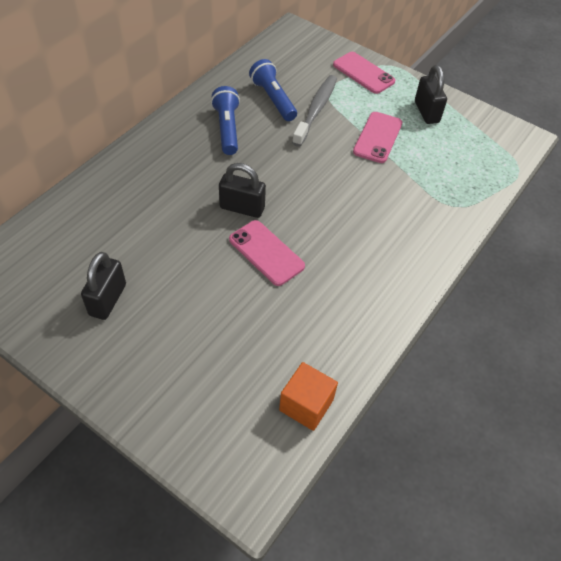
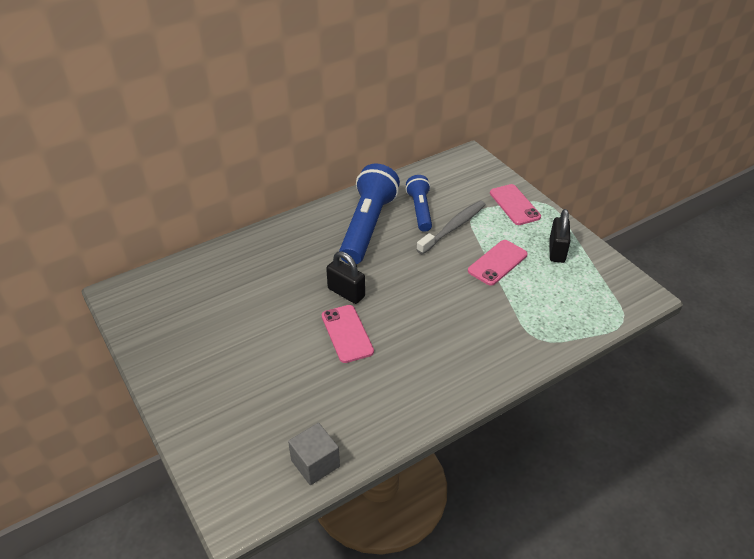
camera: 25 degrees right, 10 degrees down
(108, 300) = (204, 335): black padlock -> none
(227, 129) = (367, 226): blue flashlight -> blue flashlight, size x1.73
(306, 405) = (315, 463): orange cube -> grey cube

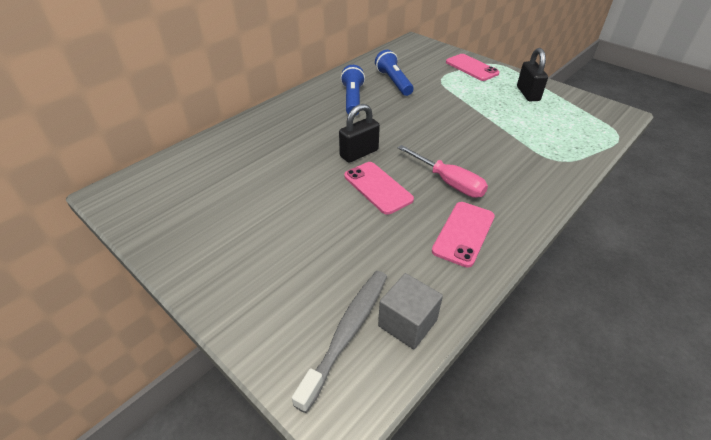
camera: 15 degrees left, 0 degrees up
(346, 292) = (359, 153): black padlock -> black padlock turned 60 degrees counterclockwise
(367, 226) = (352, 99): blue flashlight -> blue flashlight, size x0.58
(416, 341) = (449, 182): none -> pink screwdriver
(453, 227) = (430, 89): grey toothbrush -> grey toothbrush (347, 332)
(497, 263) = (484, 109): pink phone -> pink phone (463, 233)

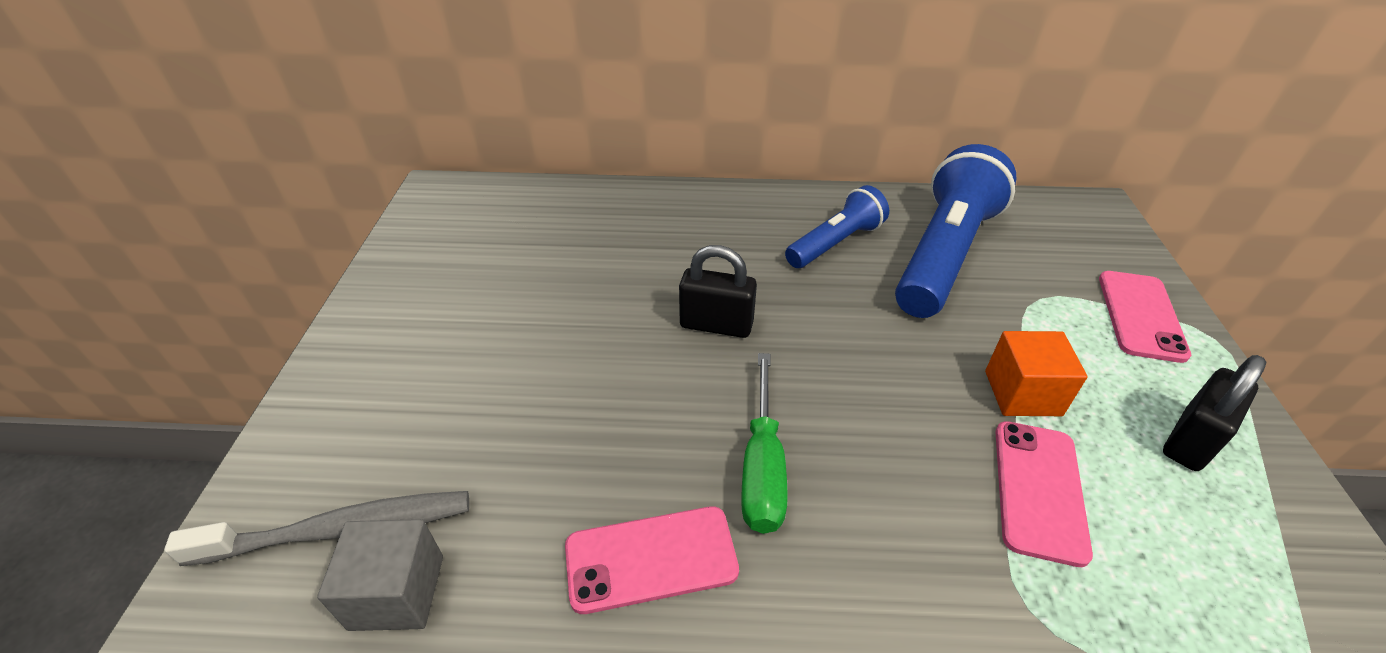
camera: 50 degrees right, 0 degrees up
(378, 187) = (659, 390): pink phone -> pink phone (1039, 490)
(394, 82) = (943, 254): blue flashlight -> blue flashlight, size x1.73
(449, 182) = (762, 467): pink screwdriver -> green screwdriver
(477, 109) = (1022, 393): none -> orange cube

